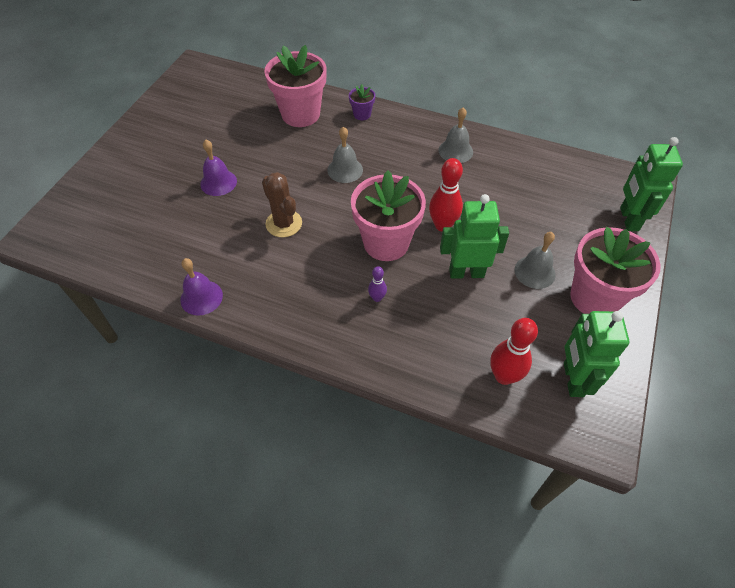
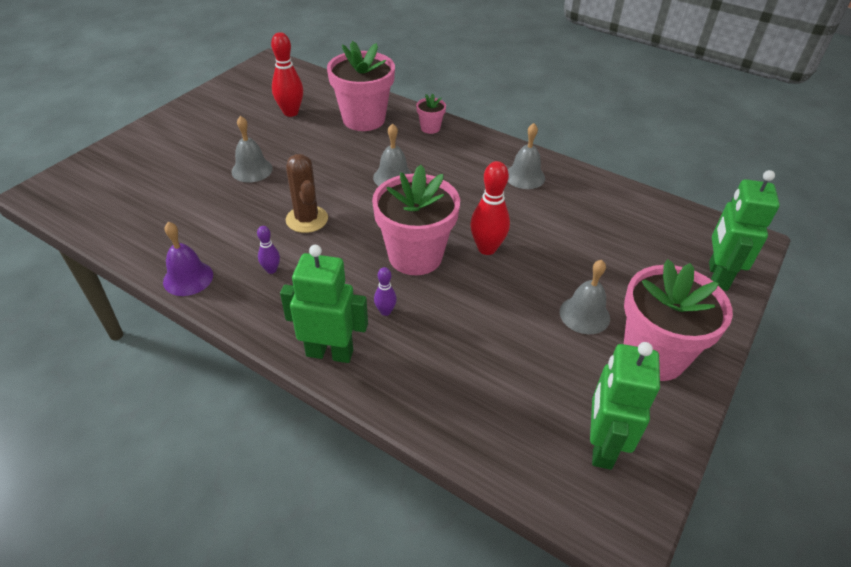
camera: 10 degrees right, 10 degrees down
(218, 182) = (252, 170): purple bell -> grey bell
(270, 277) = (271, 270): none -> purple bowling pin
(362, 114) = (430, 128): purple flower pot -> pink flower pot
(466, 272) = (500, 302): green robot -> green robot (330, 353)
(504, 376) = (513, 425): red bowling pin -> red bowling pin (291, 112)

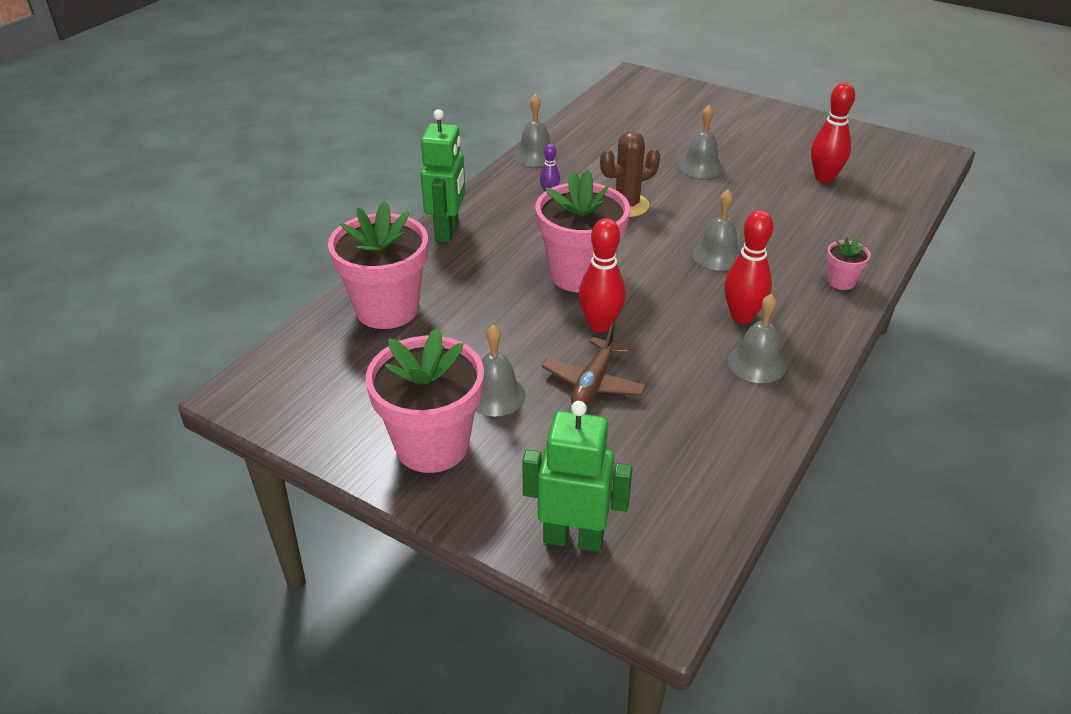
camera: 90 degrees right, 5 degrees down
(188, 278) = (535, 155): purple bell -> grey bell
(363, 119) = (836, 229): pink flower pot -> pink flower pot (387, 309)
(385, 311) = (498, 258): purple bowling pin -> none
(472, 176) = (742, 316): none -> red bowling pin
(559, 257) = (593, 383): none -> brown plane
(601, 446) = (323, 389): green robot -> none

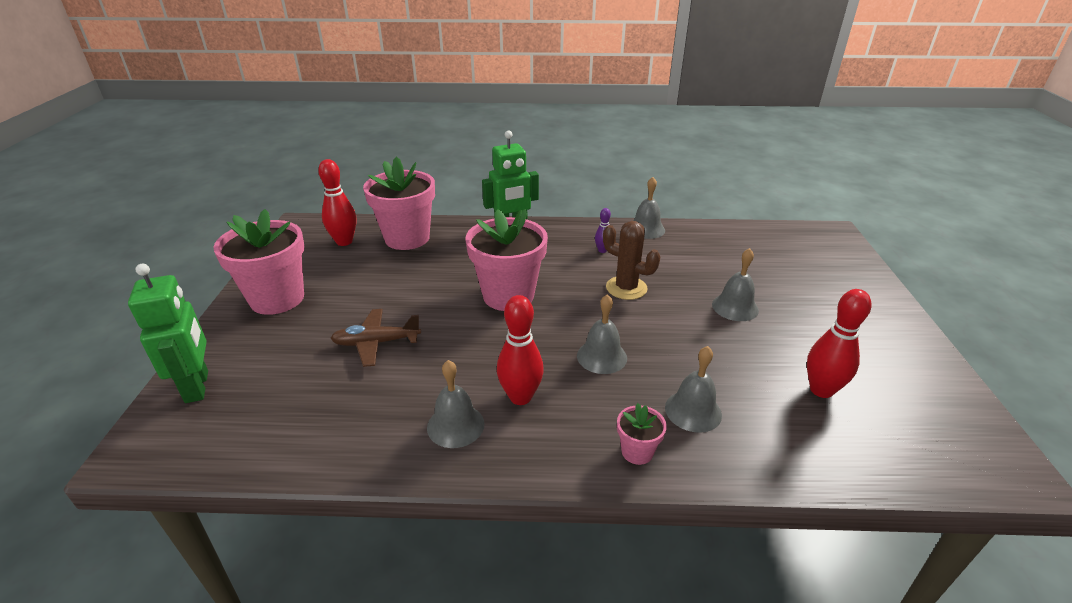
camera: 60 degrees right, 5 degrees down
(495, 395) = (340, 306): grey bell -> grey bell (693, 411)
(600, 325) = (450, 324): red bowling pin -> red bowling pin (344, 242)

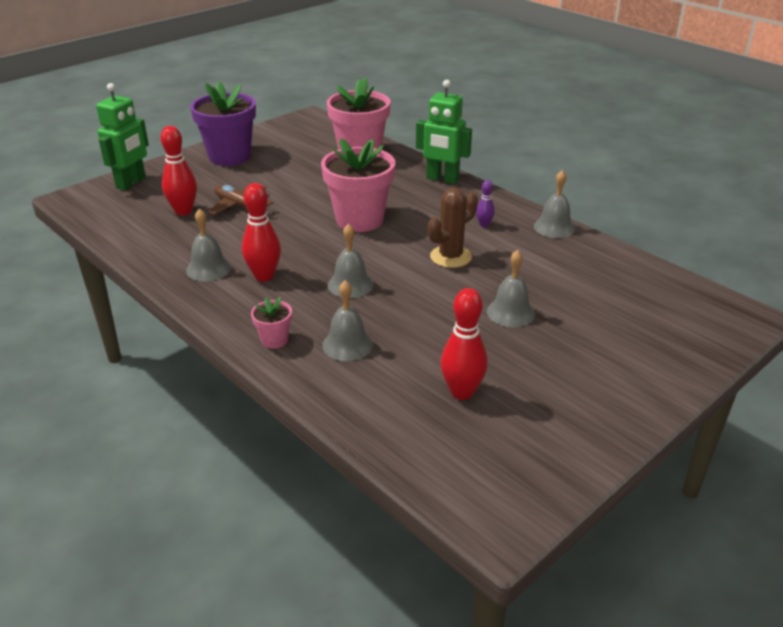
camera: 45 degrees right, 0 degrees up
(277, 299) = (229, 156): pink flower pot -> purple flower pot
(344, 242) = (318, 139): red bowling pin -> red bowling pin (183, 211)
(626, 288) = (450, 257): brown cactus -> brown cactus turned 60 degrees clockwise

